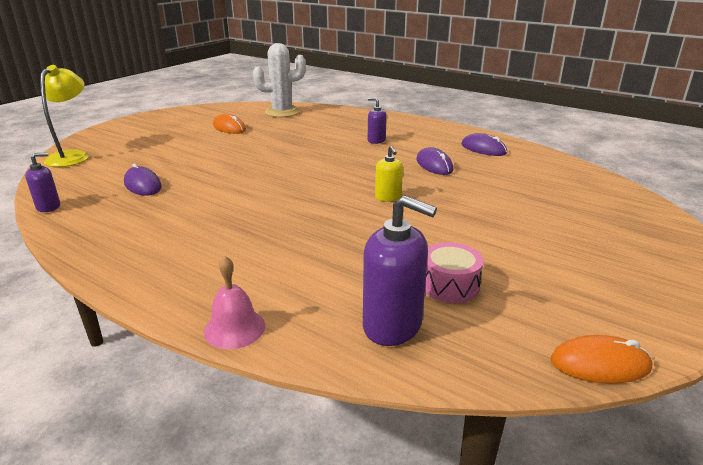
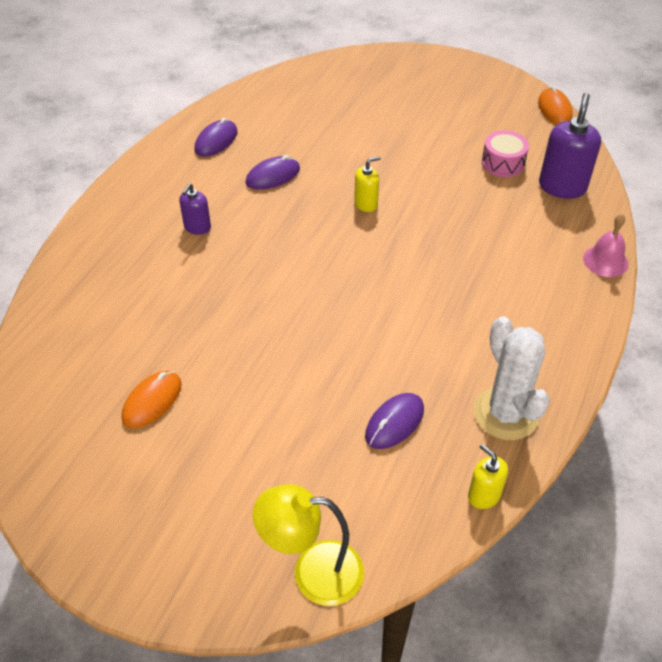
camera: 100 degrees left, 20 degrees up
(48, 207) = (484, 495): purple soap dispenser -> yellow soap dispenser
(282, 112) = (63, 352): white cactus -> white cactus (505, 413)

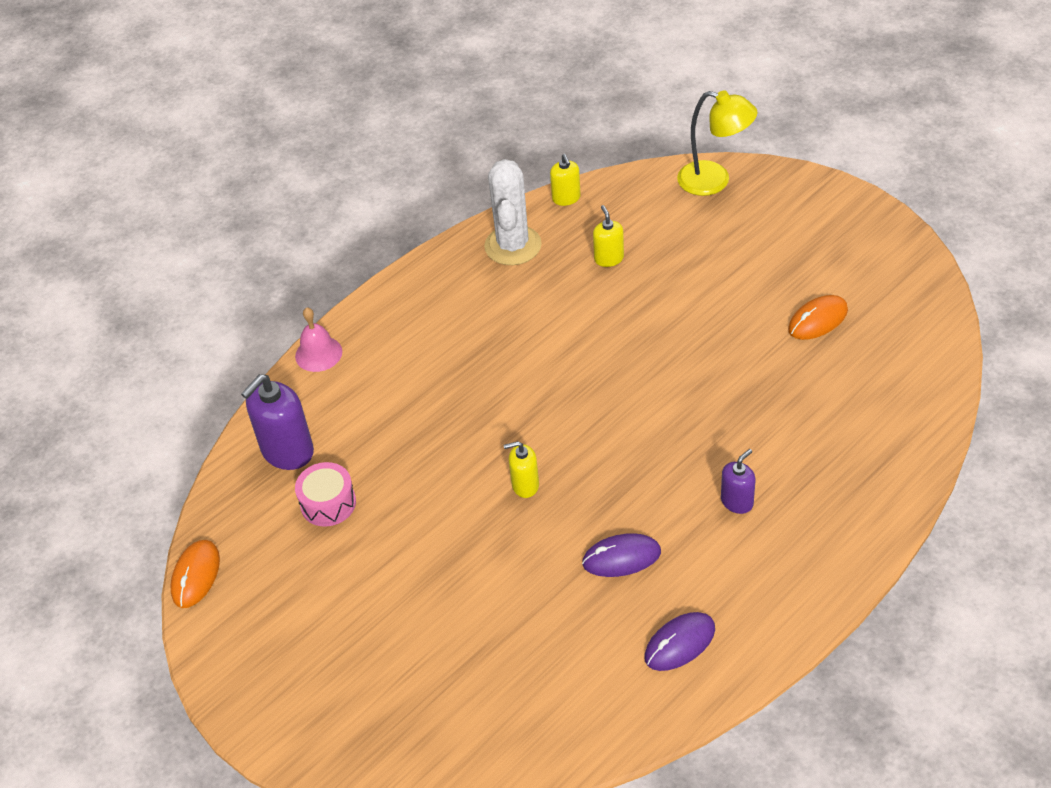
camera: 155 degrees left, 0 degrees up
(394, 423) = (609, 258): purple mouse -> yellow soap dispenser

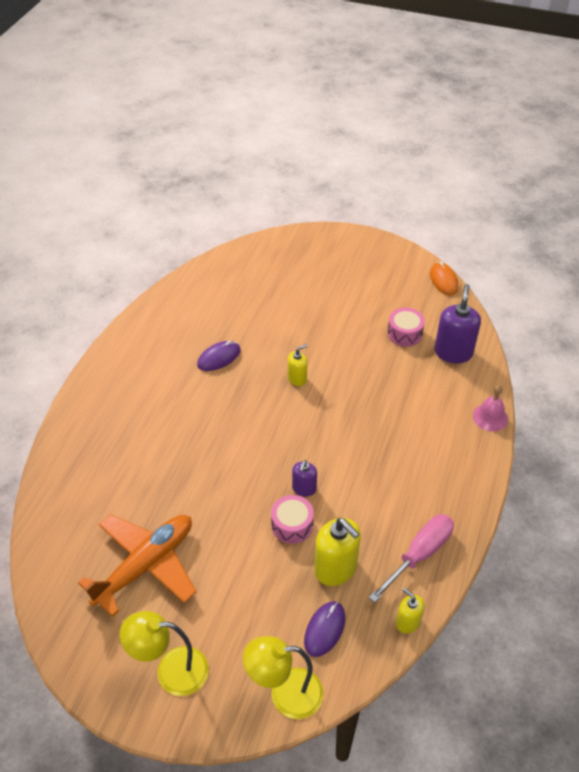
camera: 150 degrees right, 0 degrees up
(513, 246) = (420, 554): white cactus -> pink screwdriver
(609, 258) = (336, 568): yellow soap dispenser -> yellow soap dispenser, size x1.77
(633, 311) = (292, 525): none -> pink drum
(679, 643) = (168, 327): purple mouse -> purple mouse (324, 629)
(737, 502) = (162, 409): purple soap dispenser -> purple soap dispenser (304, 488)
(817, 320) = (146, 565): orange mouse -> orange plane
(818, 225) = (171, 670): none -> yellow lamp

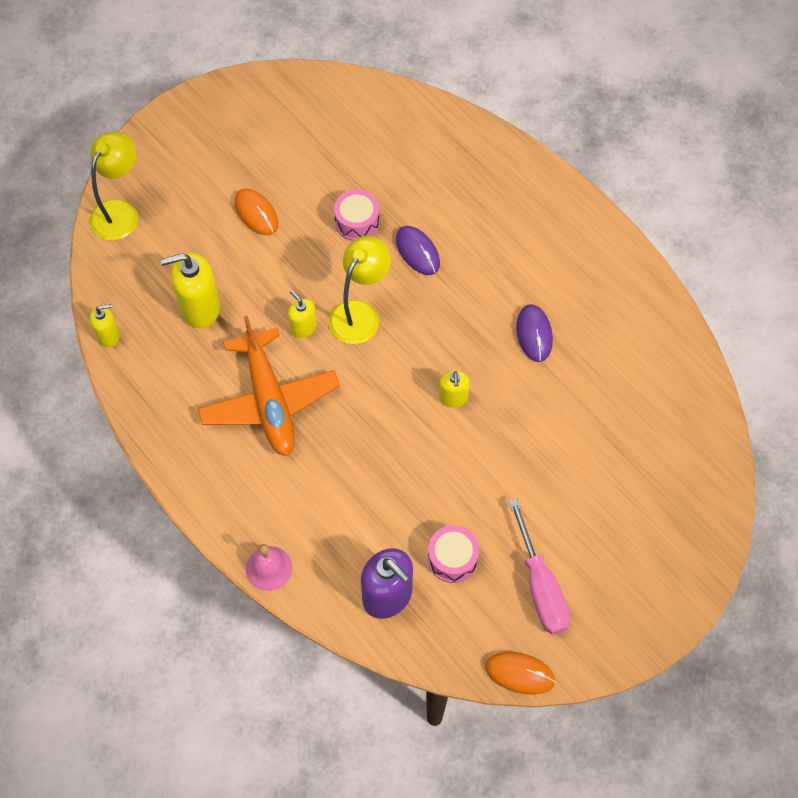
camera: 120 degrees right, 15 degrees up
(146, 565) = (309, 163): orange plane -> orange plane (269, 401)
(171, 670) = (198, 143): yellow lamp -> yellow lamp (360, 313)
(220, 578) = (256, 213): none -> orange mouse
(292, 525) = (270, 296): pink drum -> pink drum (357, 222)
(304, 488) = (303, 327): purple soap dispenser -> yellow soap dispenser
(324, 629) = (150, 268): purple mouse -> purple mouse (417, 252)
(420, 554) = (162, 387): pink screwdriver -> pink screwdriver (540, 587)

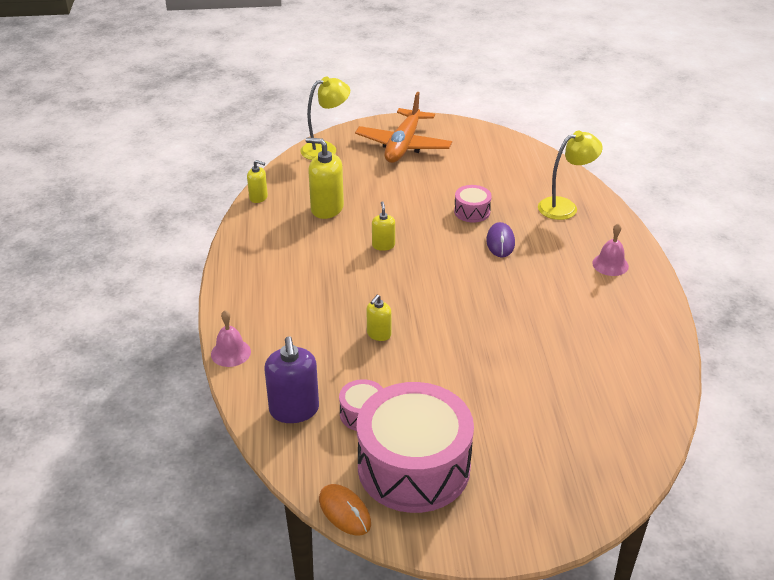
camera: 35 degrees right, 25 degrees down
(256, 213) = (409, 182): orange mouse -> none
(269, 401) = (323, 270): orange plane -> orange plane (403, 145)
(360, 313) = (429, 255): yellow lamp -> yellow lamp (565, 206)
(453, 398) = (452, 326): yellow soap dispenser -> yellow soap dispenser (379, 334)
(534, 334) = (547, 320): purple mouse -> none
(540, 587) = (413, 467): pink screwdriver -> pink drum
(543, 221) = (610, 264): none -> pink bell

